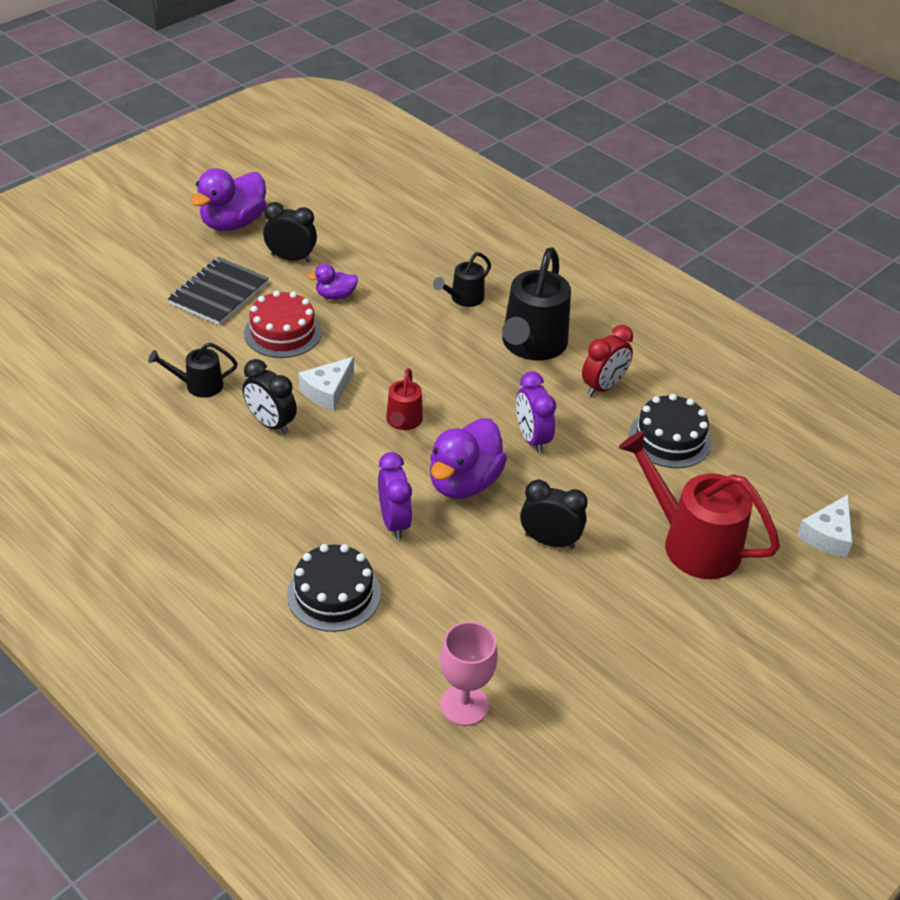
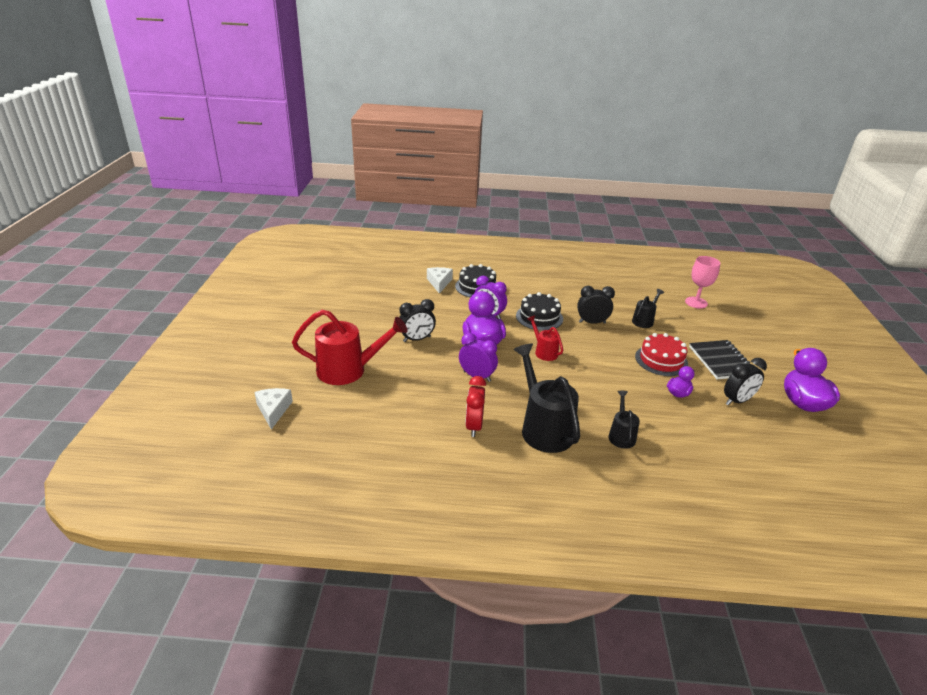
camera: 140 degrees right, 10 degrees down
(327, 391) = (595, 346): white cheese -> white cheese (439, 283)
(464, 705) = (391, 281): pink goblet -> pink goblet (696, 302)
(670, 438) = (405, 416): black cake -> black cake (539, 317)

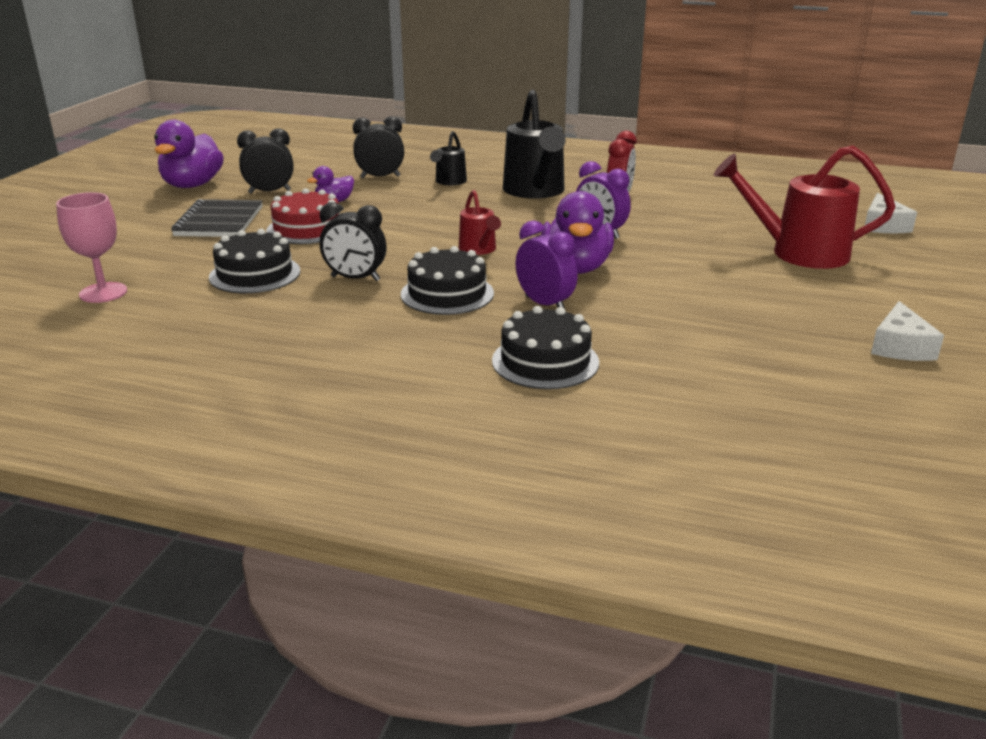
camera: 165 degrees left, 5 degrees down
(417, 339) = (691, 280): black clock -> black clock (380, 177)
(439, 283) = (636, 379): white cheese -> white cheese (900, 346)
(644, 320) = (255, 274): black watering can -> black cake

